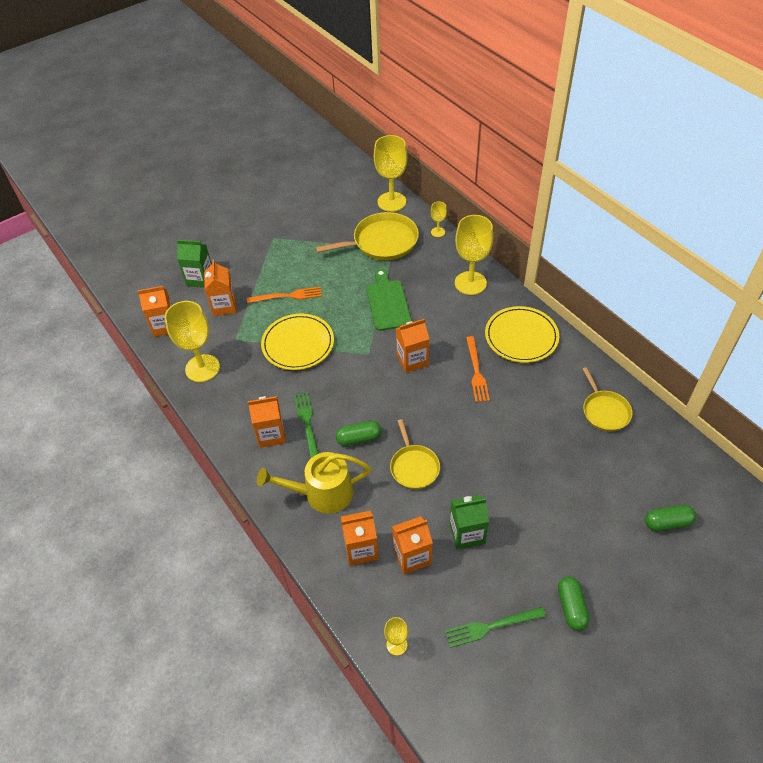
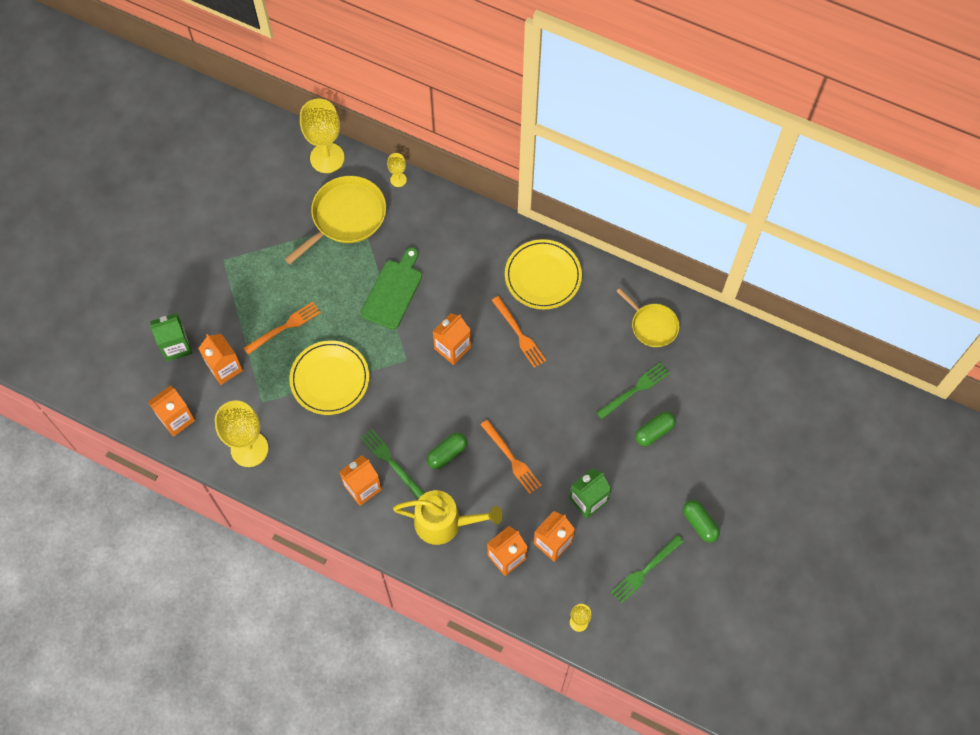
camera: 30 degrees left, 15 degrees up
(322, 493) = (444, 523): yellow watering can -> yellow watering can turned 135 degrees counterclockwise
(388, 303) = (393, 291): green cutting board -> green cutting board turned 60 degrees clockwise
(414, 467) = (511, 459): yellow pan -> orange fork
(470, 283) = (464, 232): yellow goblet -> none
(562, 457) = (635, 390): none -> green fork
(667, 522) = (745, 412): green capsule -> green capsule (654, 432)

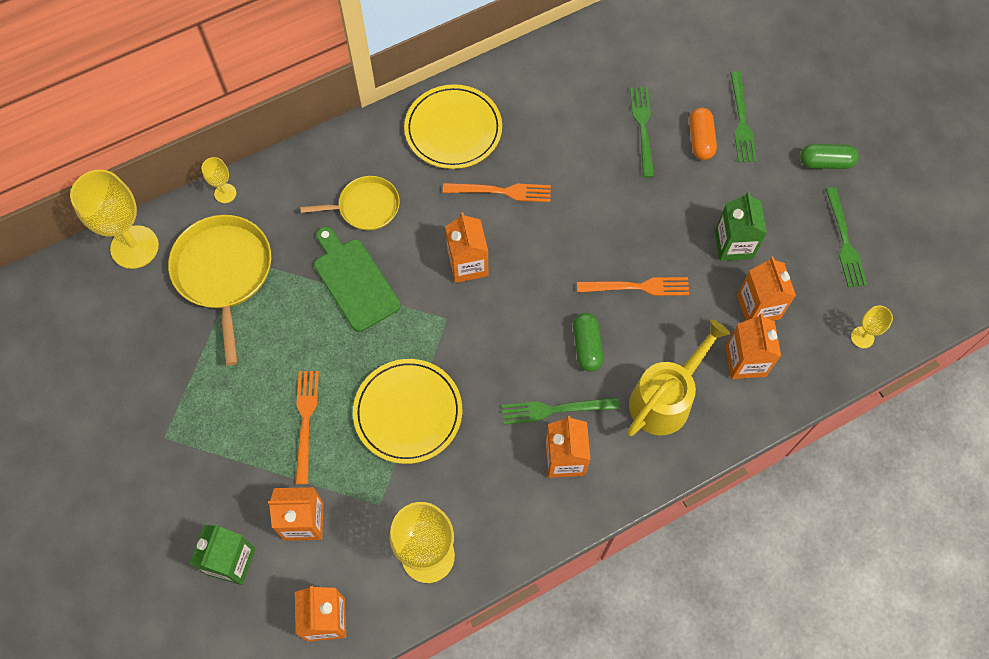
camera: 55 degrees left, 0 degrees up
(652, 325) = (584, 69): yellow pan -> yellow pan (365, 207)
(654, 432) = (700, 140): green capsule -> orange capsule
(690, 449) = (741, 121): none -> green fork

